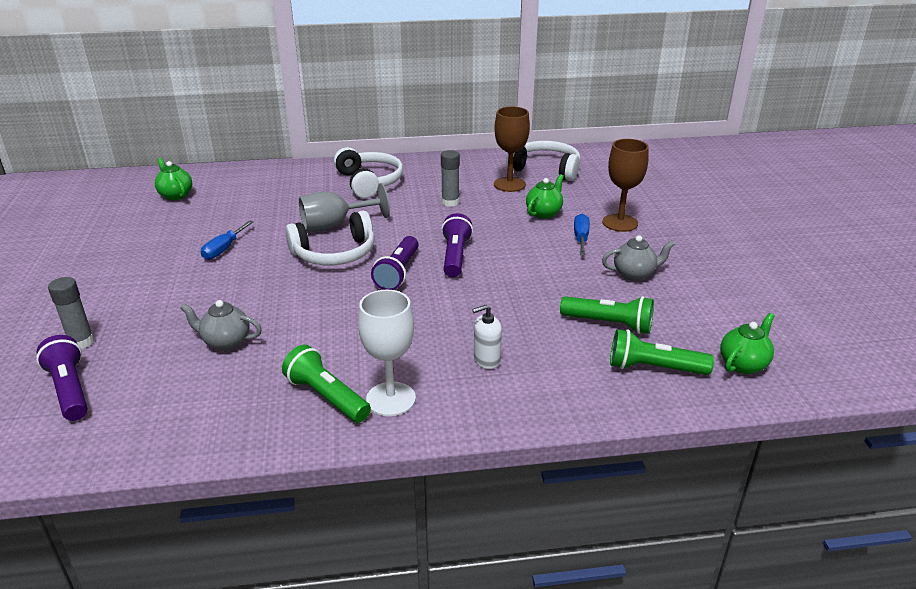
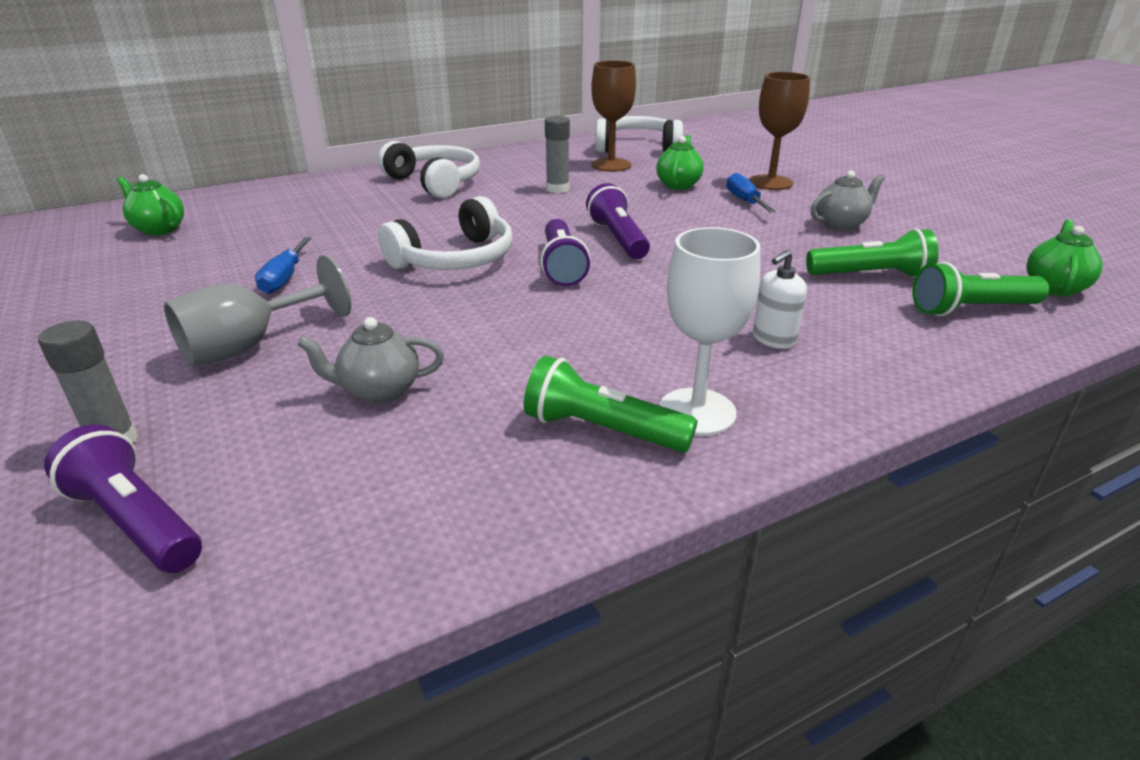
camera: 20 degrees left, 0 degrees up
(335, 225) = (428, 230): grey goblet -> grey goblet (249, 345)

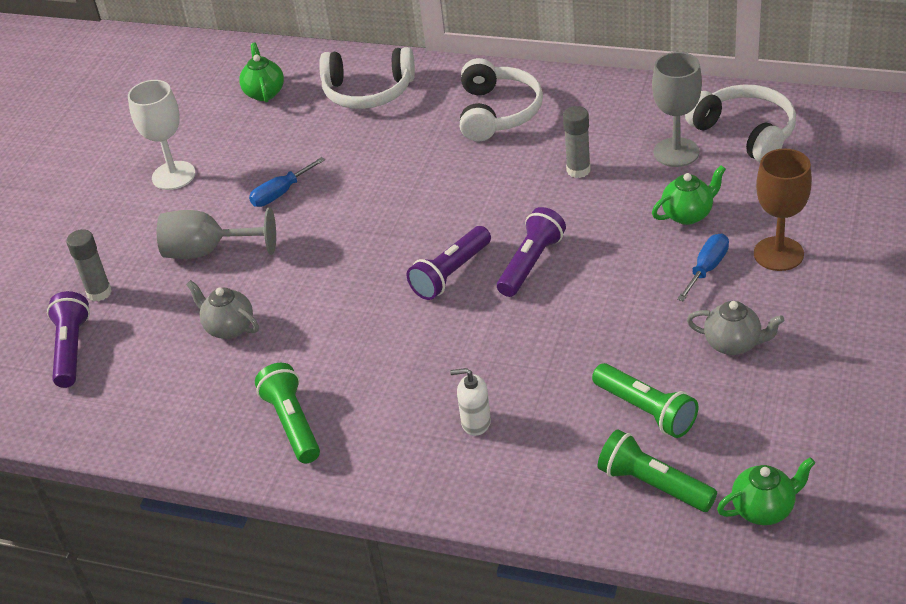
camera: 50 degrees right, 10 degrees up
(455, 259) = (396, 227): white headphones -> white headphones (368, 91)
(611, 165) = (676, 152): brown goblet -> grey goblet
(697, 412) = (351, 444): white goblet -> white goblet (173, 175)

